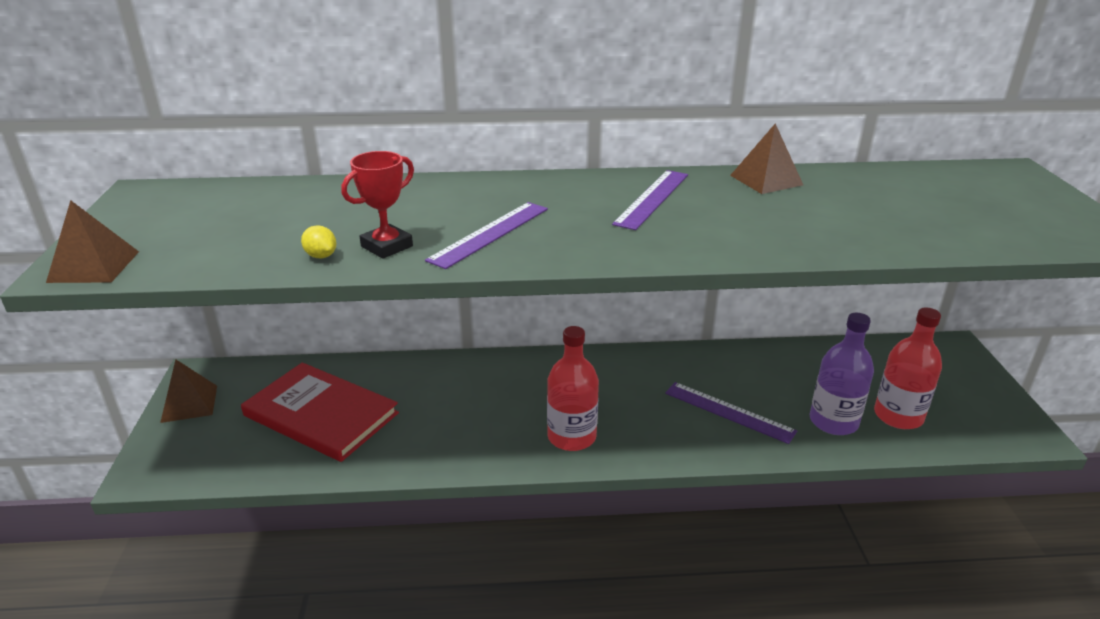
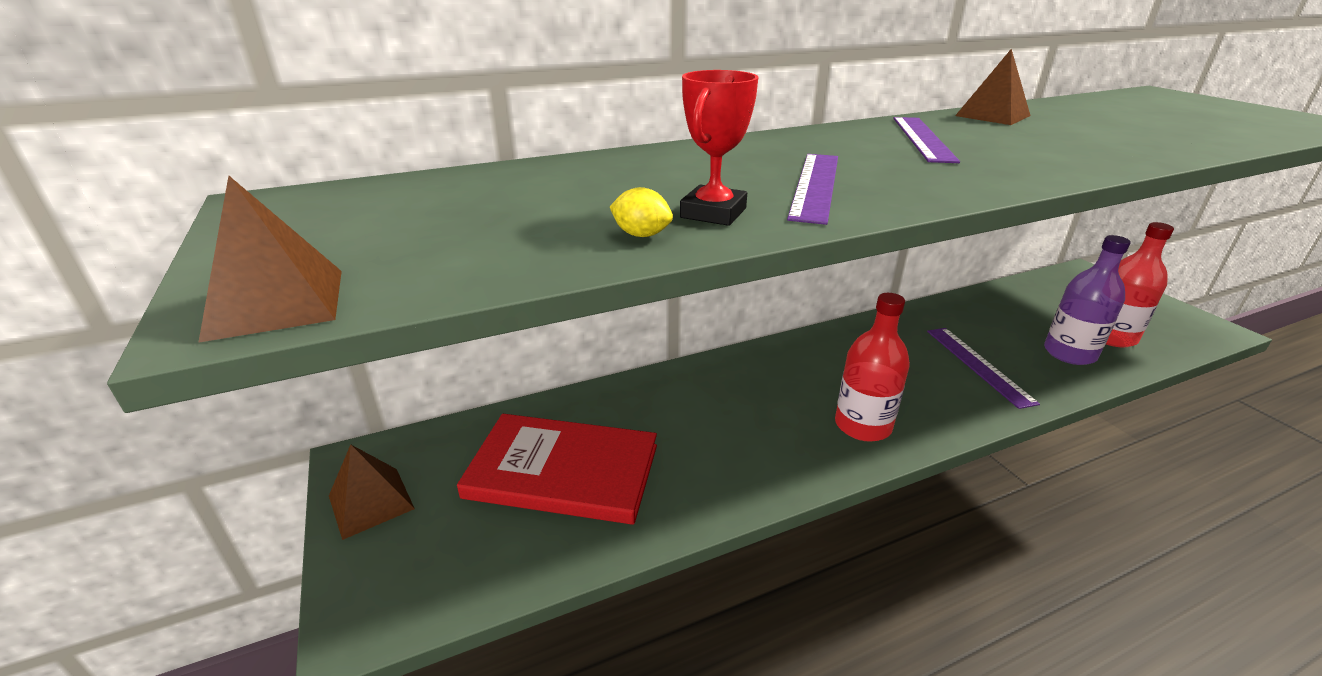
camera: 20 degrees left, 0 degrees up
(729, 412) = (978, 365): purple ruler -> purple ruler turned 60 degrees clockwise

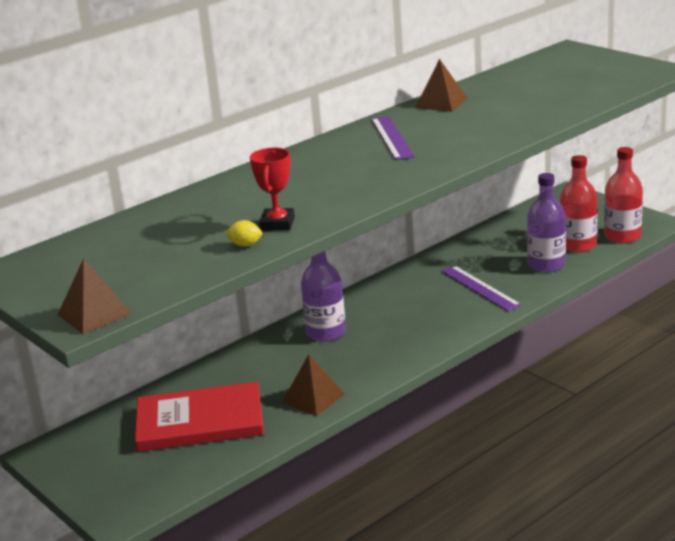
camera: 15 degrees left, 5 degrees down
(371, 502) = (75, 468): brown pyramid -> brown pyramid (313, 398)
(769, 379) = (326, 333): none -> purple bottle
(815, 185) = (329, 192): purple ruler -> none
(862, 425) = (400, 346): red bottle -> red bottle (622, 236)

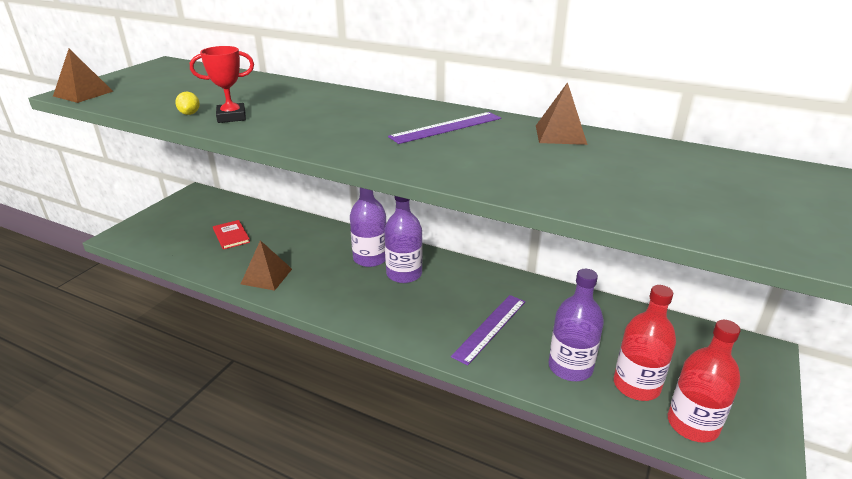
camera: 65 degrees right, 5 degrees up
(200, 421) = (231, 236): red book -> red book, size x0.46
(369, 317) = (404, 274): none -> purple bottle

